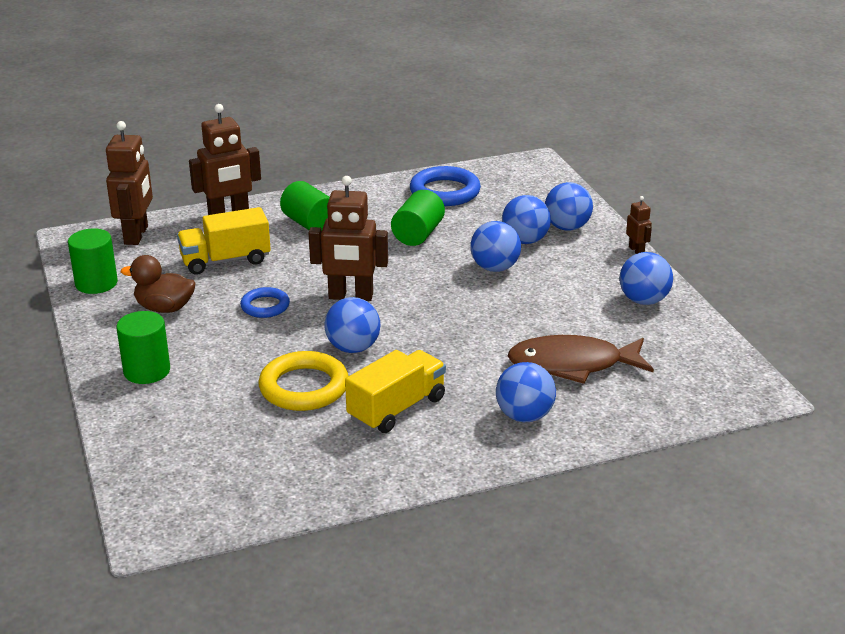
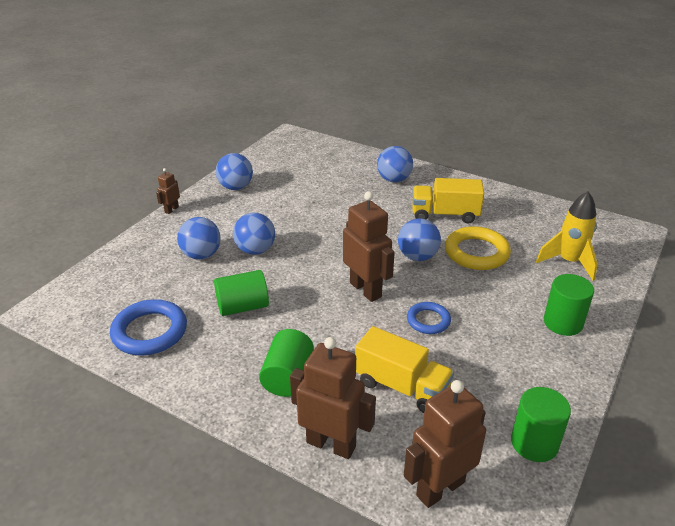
camera: 130 degrees left, 5 degrees up
(164, 308) = (501, 370): brown duck -> none
(197, 437) = (569, 262): none -> yellow rocket
(567, 227) = (162, 246): blue ball -> none
(572, 365) = (331, 184): brown fish -> none

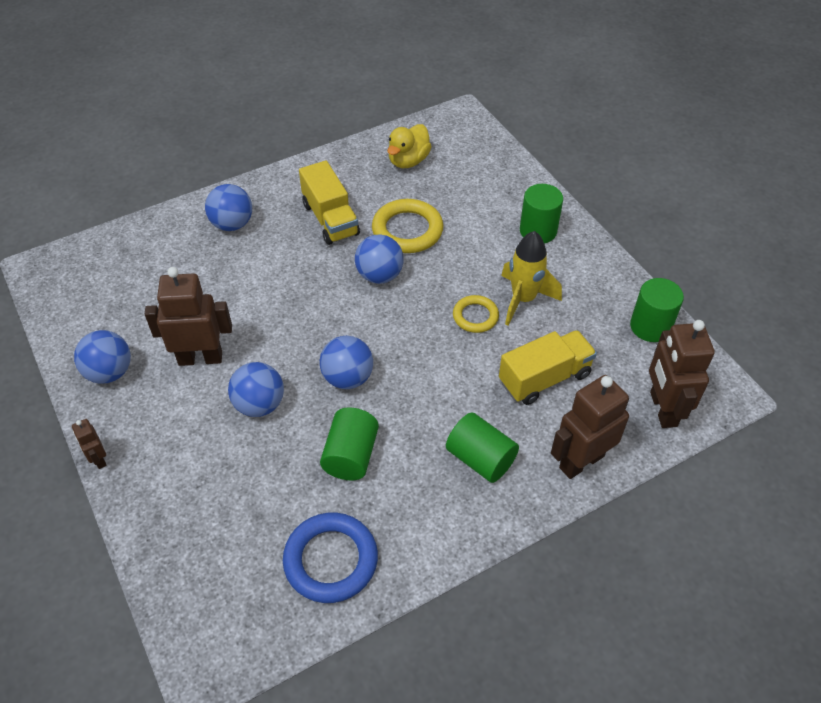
camera: 60 degrees left, 15 degrees up
(201, 255) = (226, 460): blue ball -> blue ball (348, 378)
(366, 289) = (399, 340): brown robot -> brown robot (200, 358)
(428, 320) = (475, 316): blue ring -> yellow ring
(445, 215) = (330, 219): yellow truck -> yellow truck turned 60 degrees counterclockwise
(547, 226) = (408, 161): none -> yellow duck
(569, 262) = (468, 179): yellow rocket -> yellow rocket (523, 299)

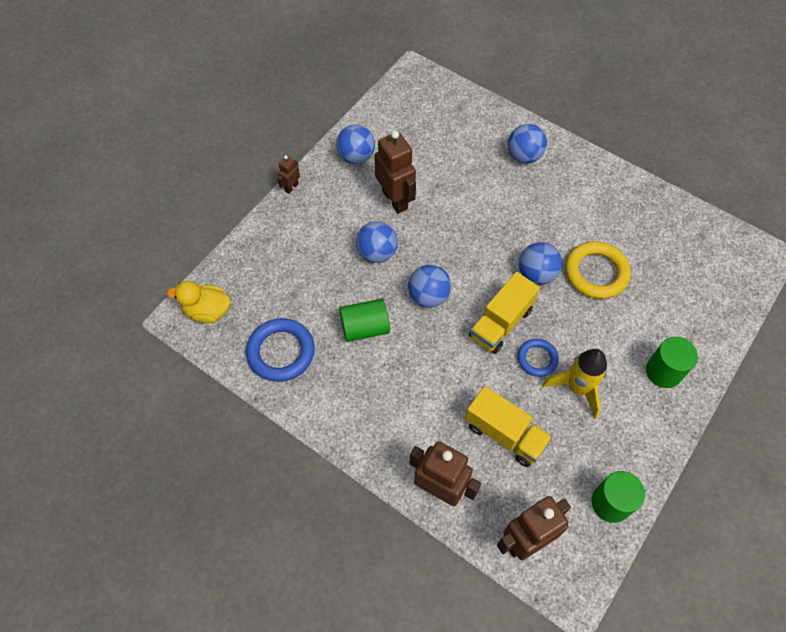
camera: 65 degrees right, 10 degrees up
(330, 219) = (571, 215): yellow truck -> yellow truck (501, 323)
(408, 161) = (675, 239): yellow duck -> yellow duck (207, 311)
(475, 316) = (537, 359): yellow ring -> blue ring
(480, 459) = (405, 415): green cylinder -> none

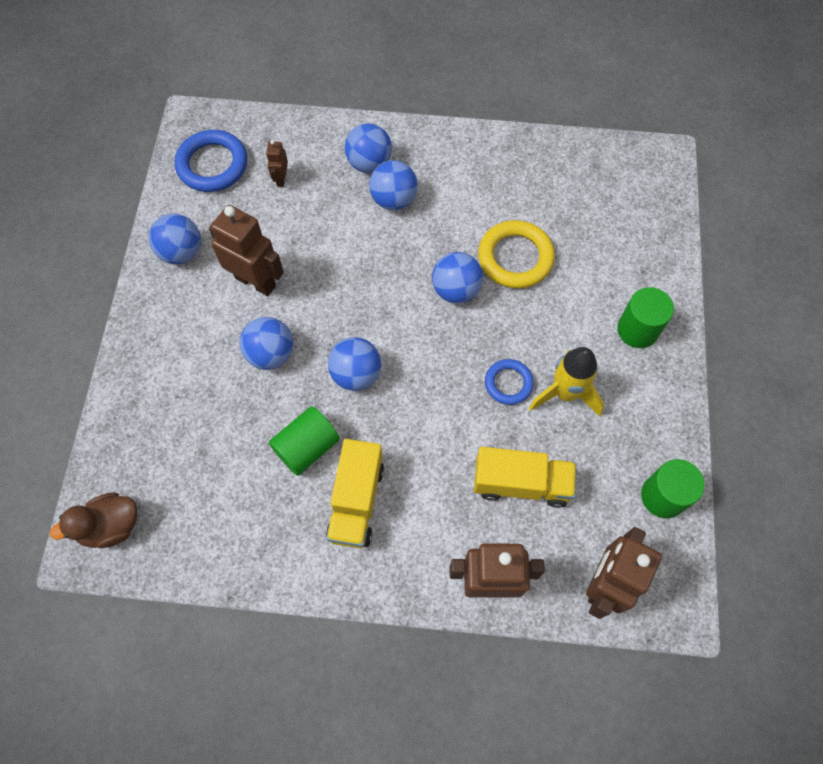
camera: 30 degrees left, 5 degrees up
(207, 311) = (111, 526): yellow duck -> brown duck
(281, 352) = (227, 527): blue ring -> blue ring (212, 165)
(291, 187) = (125, 325): brown robot -> brown robot (281, 179)
(501, 323) = (449, 364): yellow truck -> yellow truck (356, 501)
(527, 189) = (393, 199): none -> blue ball

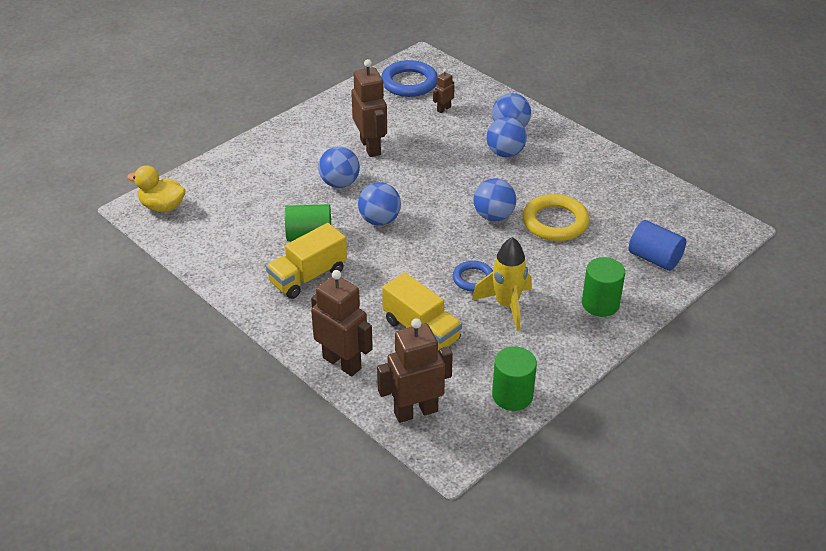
camera: 40 degrees right, 25 degrees down
(111, 526) = (162, 206): brown duck -> yellow duck
(181, 252) = (343, 112): blue ball -> none
(633, 241) = (654, 258): none -> blue cylinder

